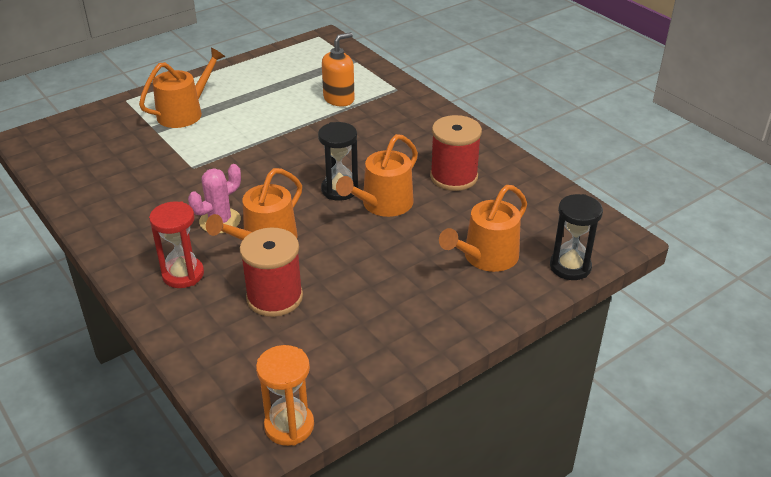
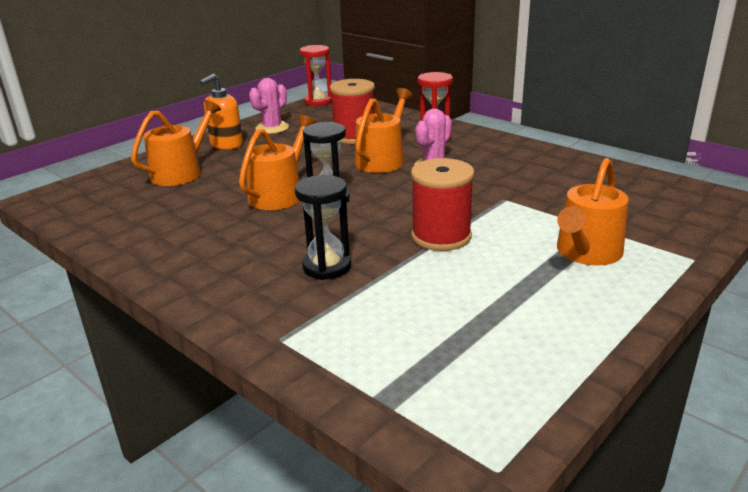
camera: 170 degrees right, 10 degrees down
(289, 426) = (318, 101): orange hourglass -> red hourglass
(339, 99) = (374, 306): orange soap dispenser -> orange soap dispenser (226, 144)
(377, 343) = (272, 128): none -> pink cactus
(454, 177) = (199, 226): red spool -> red spool (441, 236)
(570, 267) = (107, 175): black hourglass -> black hourglass (327, 267)

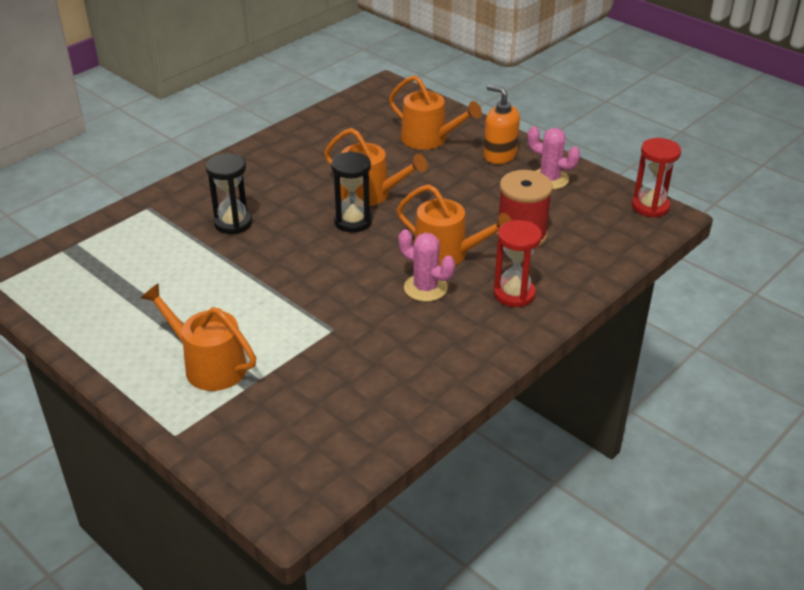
camera: 90 degrees right, 10 degrees up
(441, 236) = (265, 282): red spool -> none

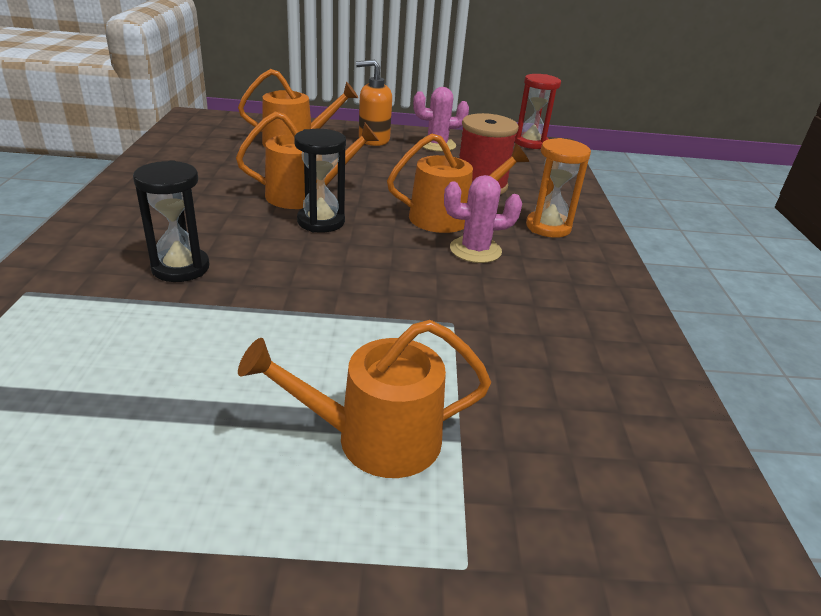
camera: 45 degrees left, 5 degrees down
(514, 294) = (548, 227): red hourglass -> orange hourglass

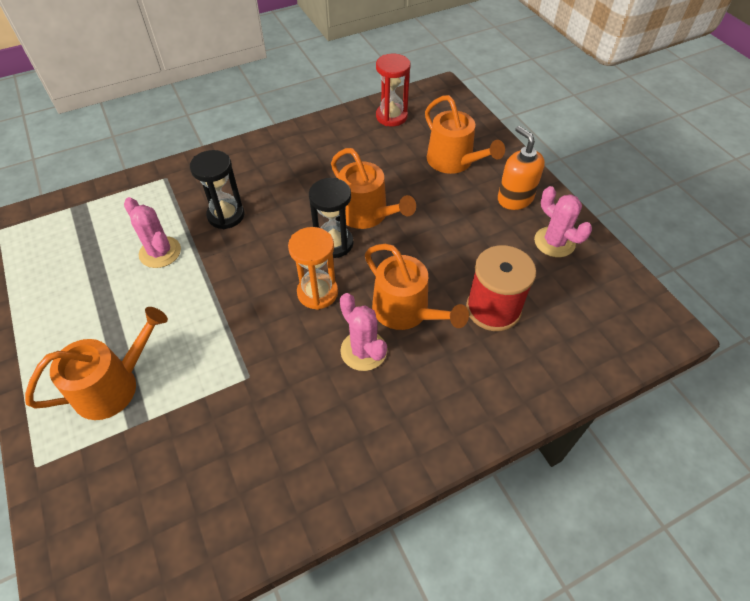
camera: 65 degrees right, 20 degrees up
(171, 334) = (160, 252): none -> pink cactus
(376, 438) = (113, 386): orange watering can -> orange watering can turned 90 degrees clockwise
(530, 143) = (651, 309): red hourglass -> red hourglass (391, 116)
(548, 227) = (451, 388): orange hourglass -> orange hourglass (317, 293)

